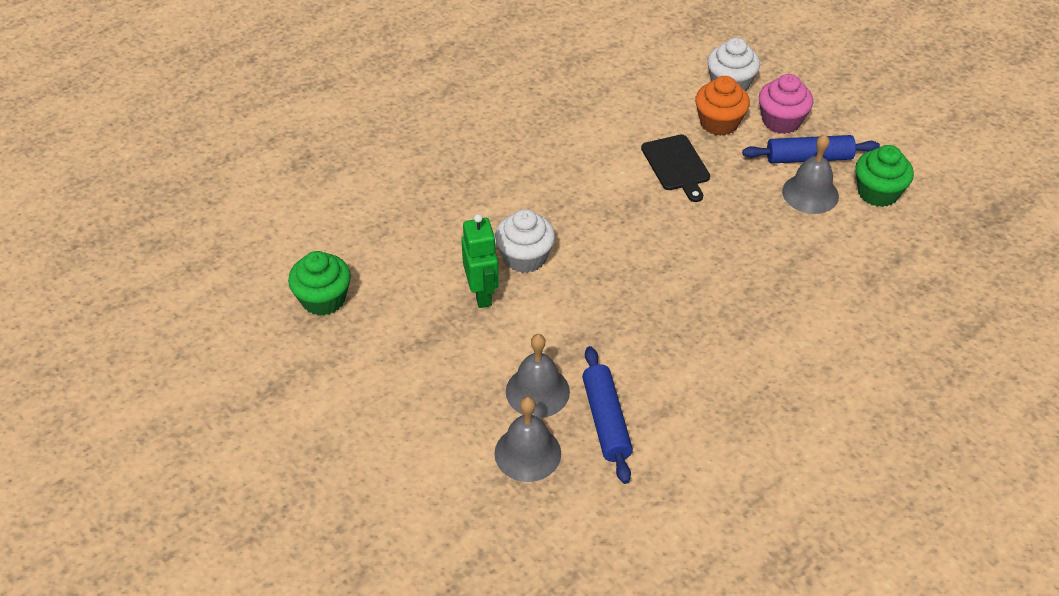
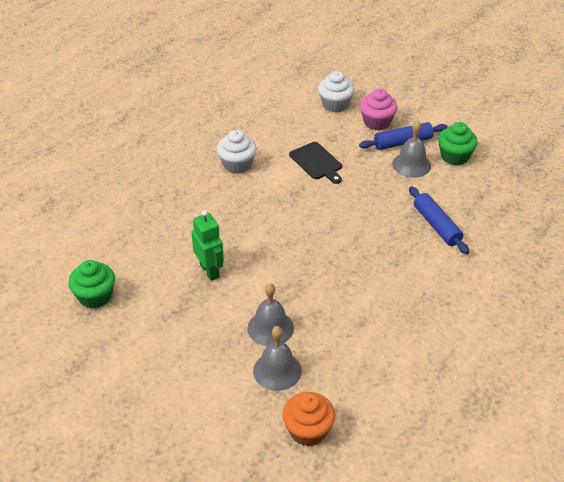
camera: 15 degrees left, 5 degrees down
(525, 257) = (232, 241): white cupcake -> white cupcake (237, 164)
(606, 420) = (324, 337): blue rolling pin -> blue rolling pin (436, 225)
(719, 123) = (336, 130): orange cupcake -> orange cupcake (308, 430)

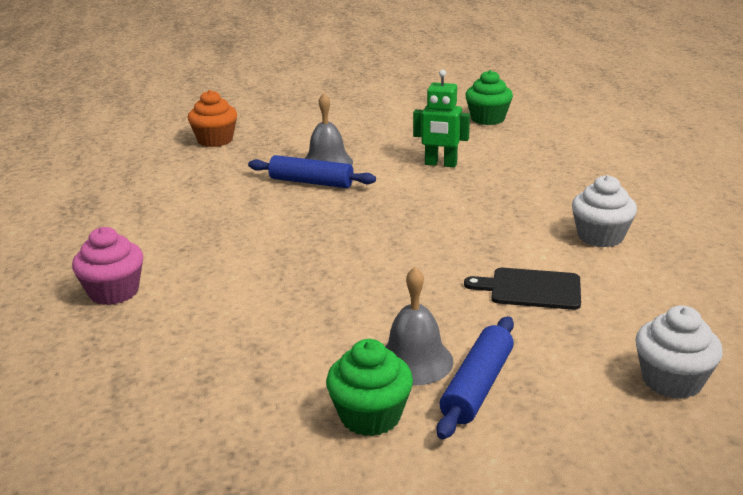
camera: 135 degrees right, 15 degrees down
(277, 370) = (283, 150): grey bell -> none
(377, 122) = (566, 394): pink cupcake -> pink cupcake (114, 292)
(436, 225) = (278, 307): blue rolling pin -> blue rolling pin (311, 182)

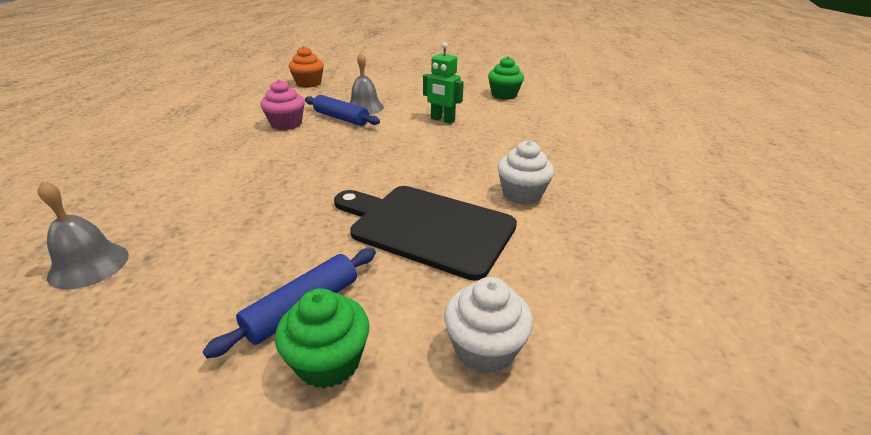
camera: 15 degrees right, 5 degrees up
(114, 292) = (134, 169): pink cupcake -> pink cupcake (286, 124)
(370, 416) = (190, 314): green cupcake -> green cupcake (328, 361)
(414, 361) = (276, 270): grey bell -> grey bell (89, 265)
(531, 289) = (427, 227): black cutting board -> black cutting board, size x1.87

